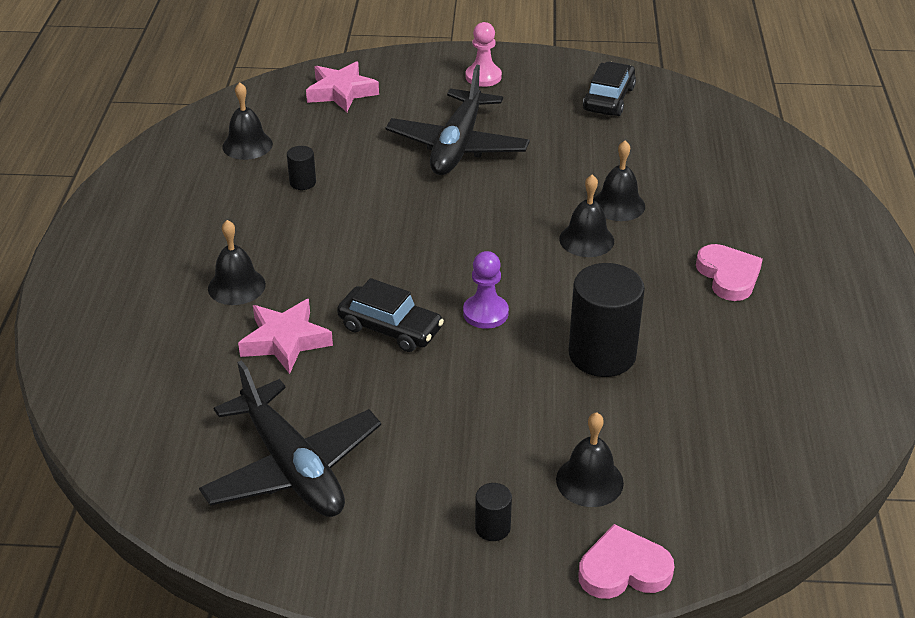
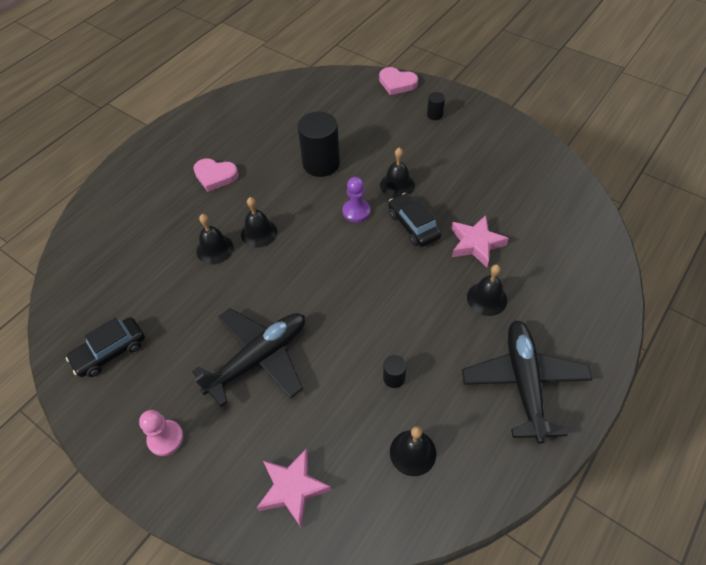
camera: 145 degrees left, 15 degrees up
(292, 467) = (506, 173): black plane -> black plane (523, 382)
(589, 481) = (380, 115): black bell -> black bell (397, 185)
(728, 276) = (215, 176): pink heart -> pink heart turned 90 degrees counterclockwise

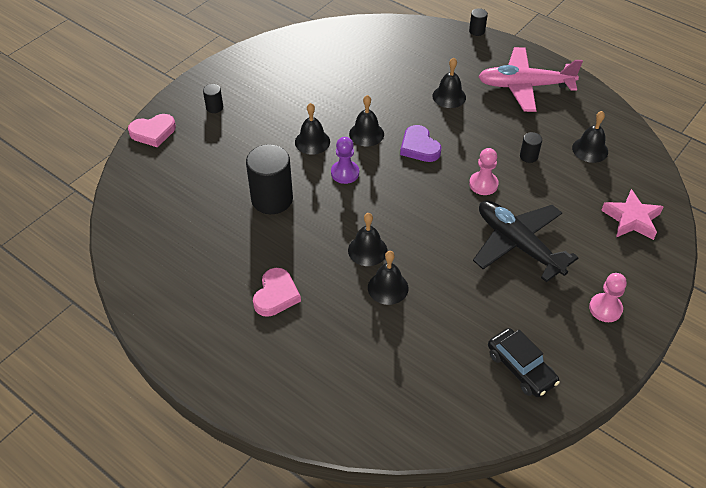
camera: 90 degrees left, 5 degrees down
(346, 329) = (483, 184): none -> pink pawn
(397, 83) = (153, 132): pink heart -> pink heart turned 45 degrees clockwise
(398, 270) = (419, 147): none -> purple heart
(413, 225) = (366, 134): black car -> black bell
(476, 244) = (390, 96): pink star -> none
(523, 382) = (524, 86): black plane -> pink plane
(625, 331) = (477, 31): none -> black cylinder

